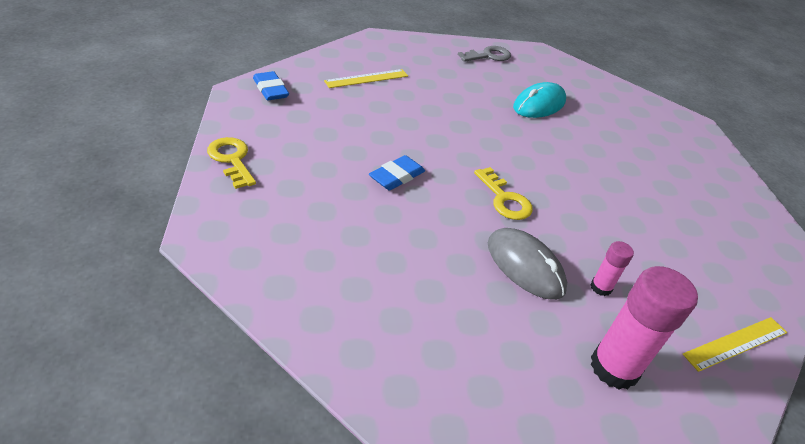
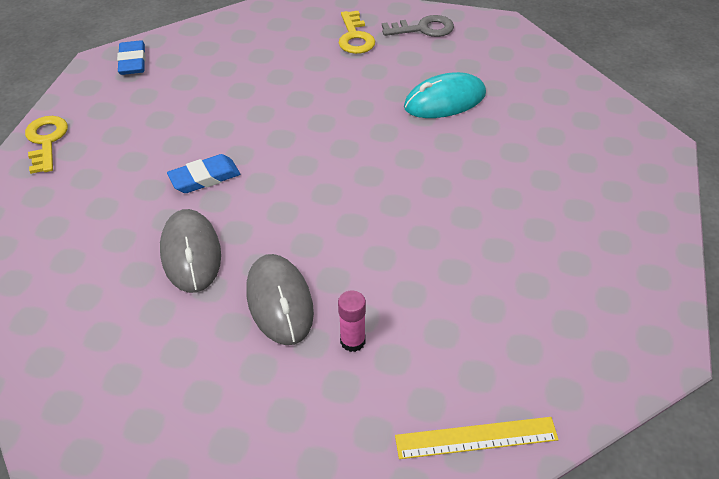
camera: 25 degrees right, 5 degrees up
(367, 78) = (248, 53): yellow ruler -> none
(427, 238) = (191, 253): none -> grey mouse
(504, 199) = (311, 219): yellow key -> yellow key (355, 37)
(614, 368) = (300, 433): pink glue stick -> none

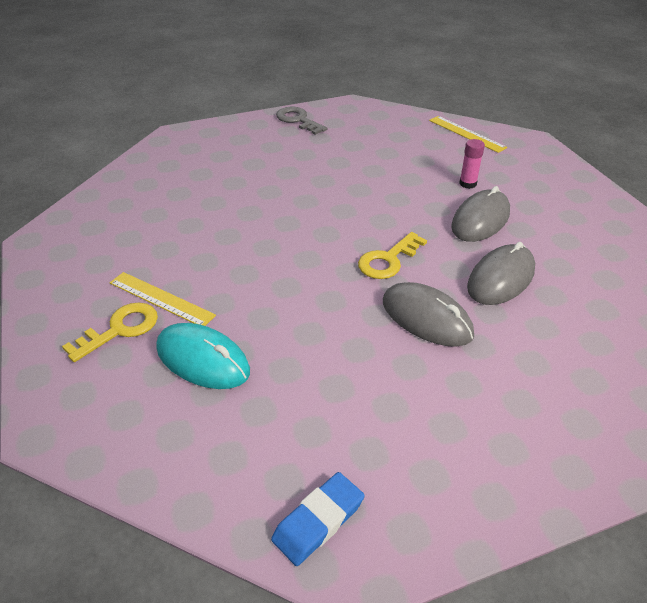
camera: 125 degrees left, 5 degrees down
(46, 141) = (524, 486): yellow key -> yellow key (388, 260)
(204, 177) = (426, 318): blue eraser -> grey mouse
(370, 61) = (161, 299): none -> yellow ruler
(423, 29) = (73, 286): grey key -> grey key (298, 120)
(445, 100) = (195, 231): turquoise mouse -> turquoise mouse (203, 359)

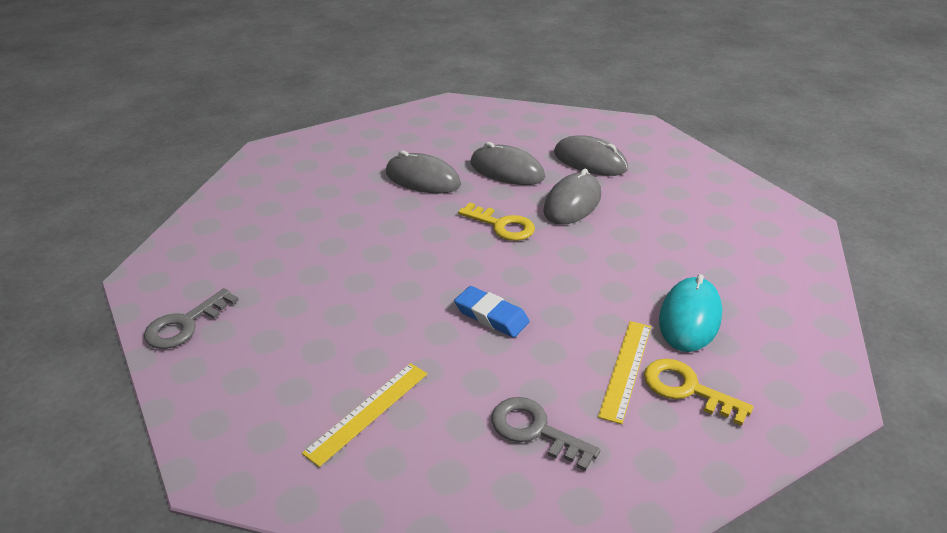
camera: 100 degrees left, 5 degrees down
(131, 242) = (535, 430): none -> grey key
(318, 521) = (786, 236): blue eraser -> blue eraser (491, 316)
(466, 134) = (247, 186): yellow ruler -> yellow ruler (368, 412)
(468, 184) = (358, 185): pink glue stick -> none
(530, 355) = (590, 161): none -> grey mouse

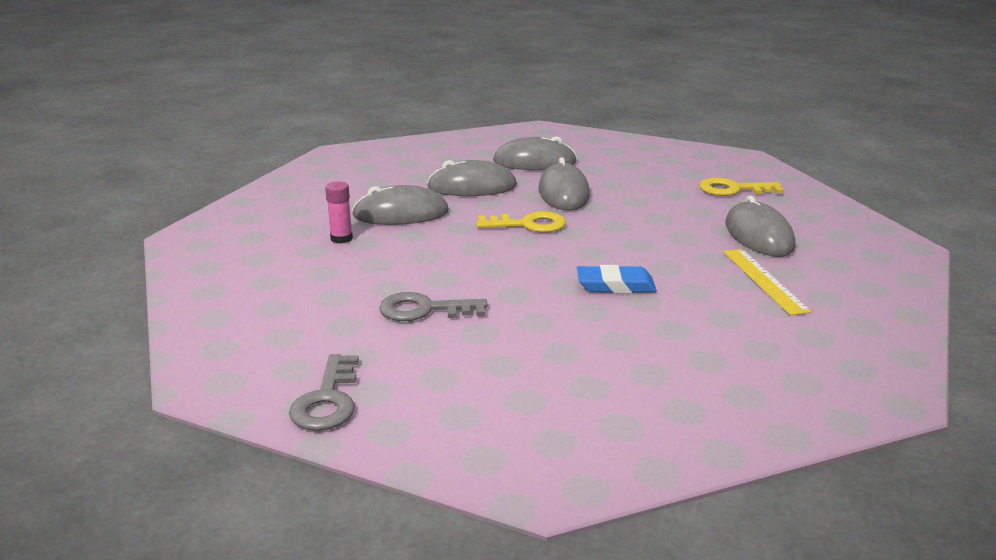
camera: 35 degrees left, 10 degrees down
(356, 187) = (341, 238): none -> pink glue stick
(368, 412) = (617, 386): yellow ruler -> none
(535, 430) = (761, 341): grey key -> grey key (424, 310)
(686, 389) = (819, 276): yellow key -> yellow key (733, 189)
(689, 318) = (758, 235): turquoise mouse -> grey mouse

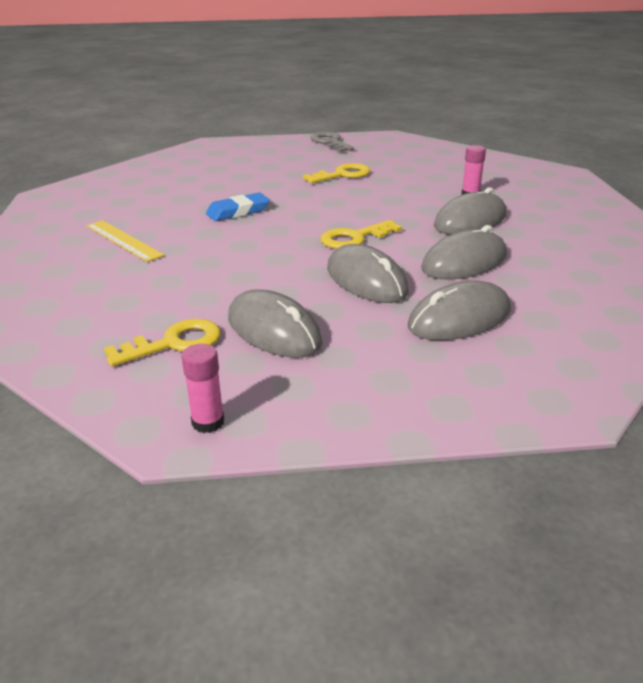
camera: 150 degrees right, 5 degrees up
(424, 310) = (342, 175): grey key -> yellow key
(724, 157) = (208, 422): none -> pink glue stick
(758, 235) = (132, 281): grey mouse -> grey mouse (274, 330)

